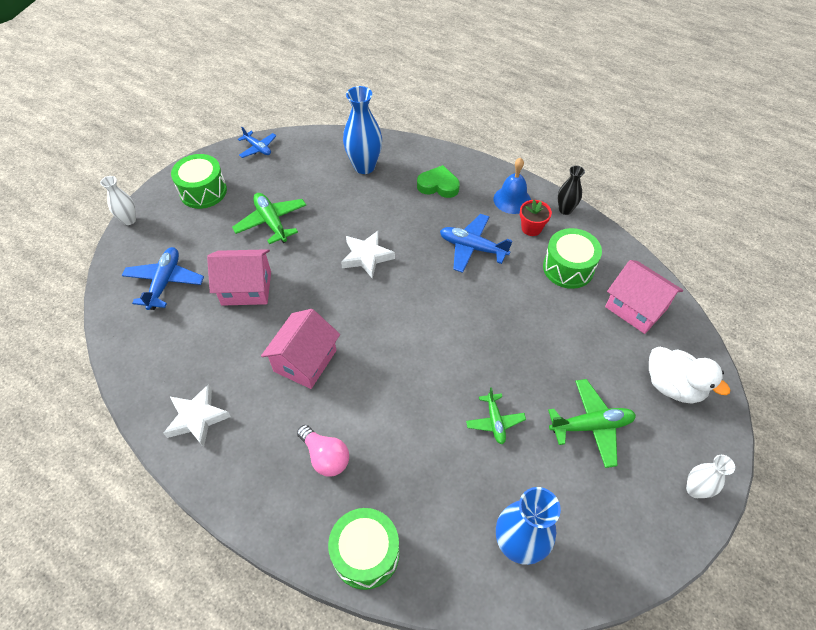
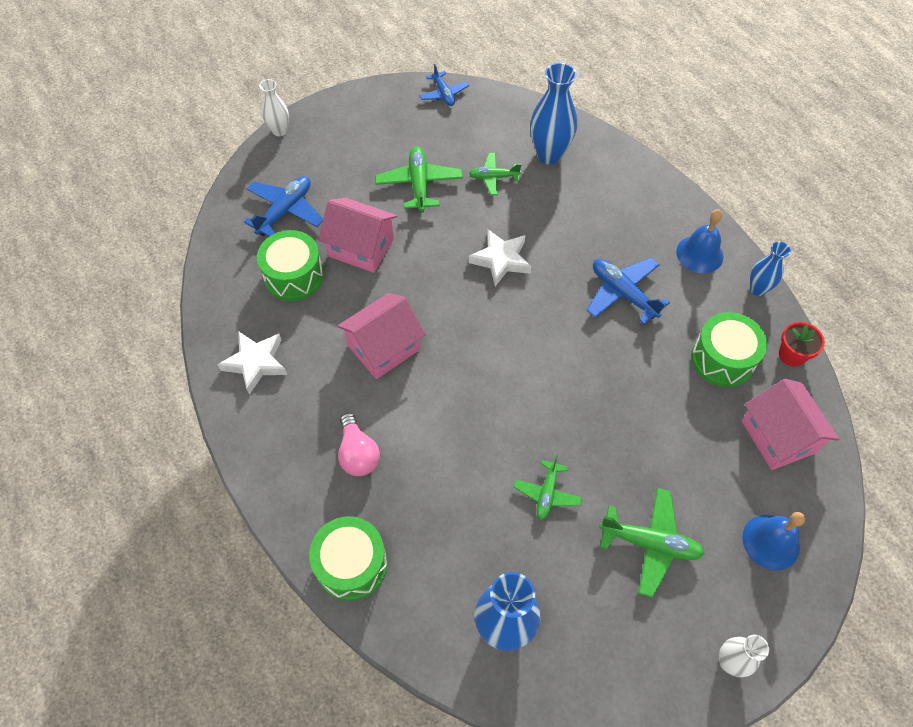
camera: 25 degrees right, 5 degrees up
(203, 191) = (365, 124): green drum -> green drum (294, 276)
(329, 197) = (493, 177): none -> green plane
(438, 185) = (622, 206): green heart -> none
(531, 228) = (704, 296): red flower pot -> red flower pot (791, 355)
(565, 210) = (757, 289): black vase -> blue vase
(673, 386) = (771, 542): white duck -> blue bell

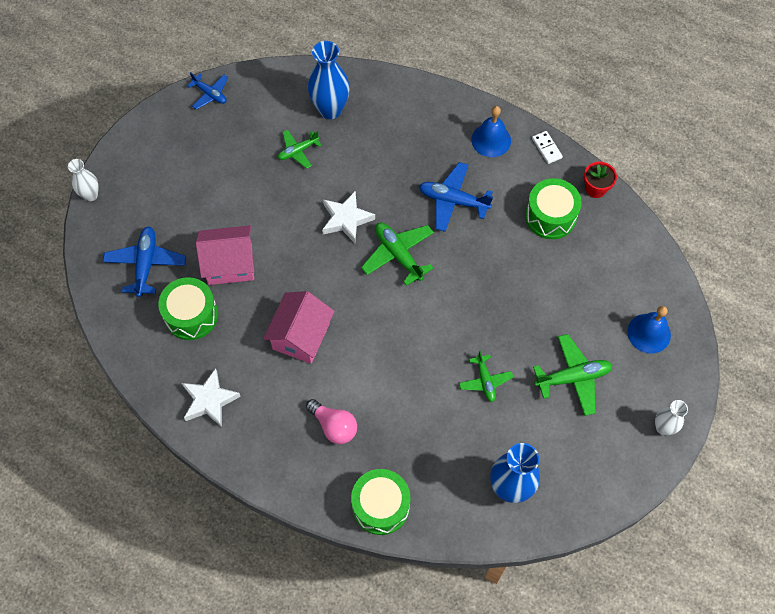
camera: 30 degrees left, 5 degrees up
(419, 184) = (241, 186): green plane -> green plane (398, 255)
(757, 289) = (546, 148): blue vase -> white domino
(778, 436) = (616, 255): pink house -> none

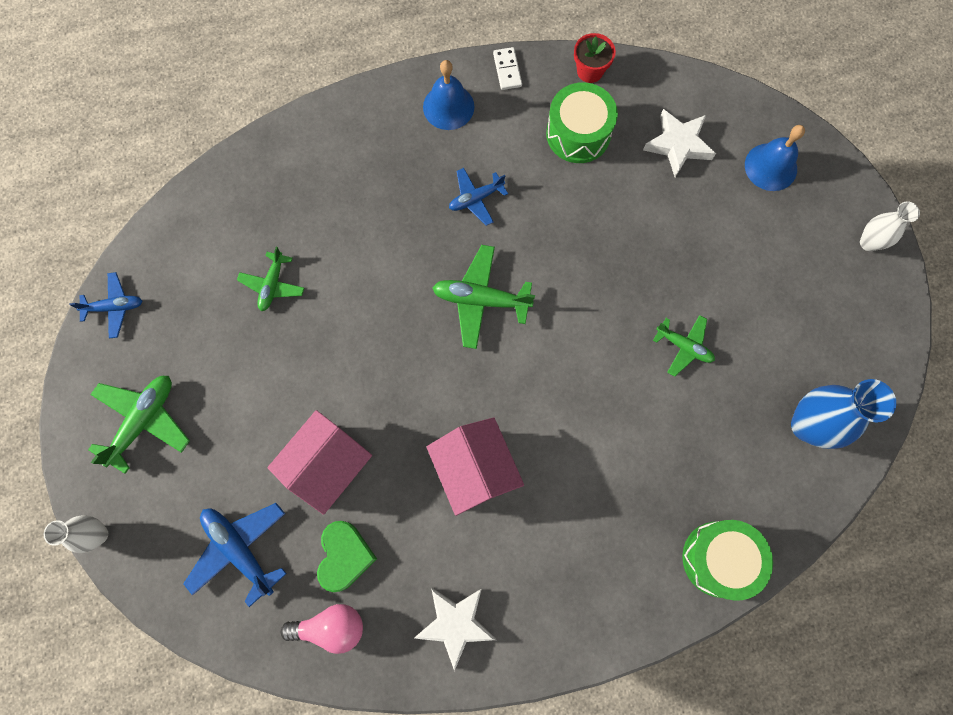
camera: 45 degrees left, 10 degrees up
(191, 315) = (344, 556): green drum -> green heart
(330, 109) = (260, 213): blue vase -> none
(334, 426) = (598, 526): pink light bulb -> pink light bulb (331, 627)
(346, 219) = (394, 311): white star -> white star (678, 145)
(453, 201) = (476, 199): blue plane -> blue plane, size x0.63
(546, 148) = (507, 70): white domino -> white domino turned 60 degrees clockwise
(573, 377) = (752, 269): green plane -> green plane (143, 421)

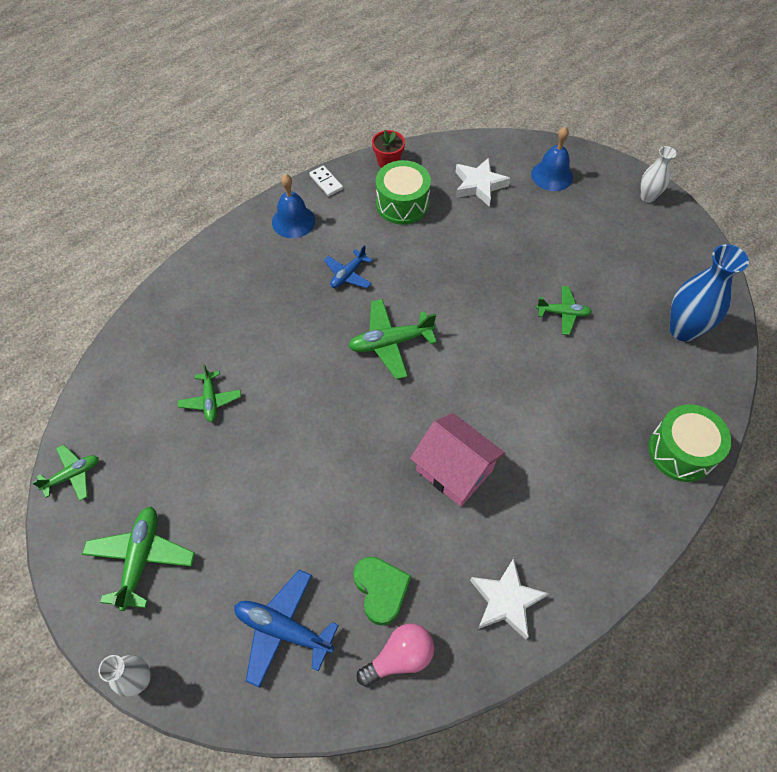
camera: 25 degrees left, 15 degrees down
(114, 307) = (73, 475): blue plane -> green plane
(327, 465) = (328, 522): pink house -> none

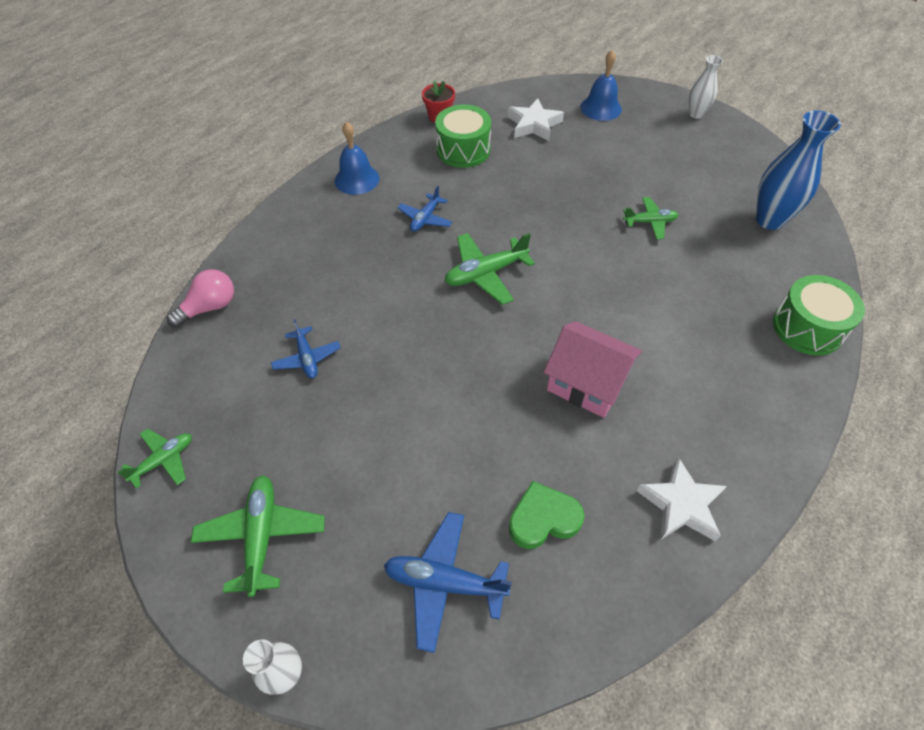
camera: 10 degrees left, 5 degrees down
(210, 400) = (307, 358): green plane -> blue plane
(326, 182) = (382, 141): white domino -> none
(381, 590) = (543, 519): green heart -> green heart turned 75 degrees counterclockwise
(400, 657) = (584, 587): pink light bulb -> pink light bulb (210, 307)

